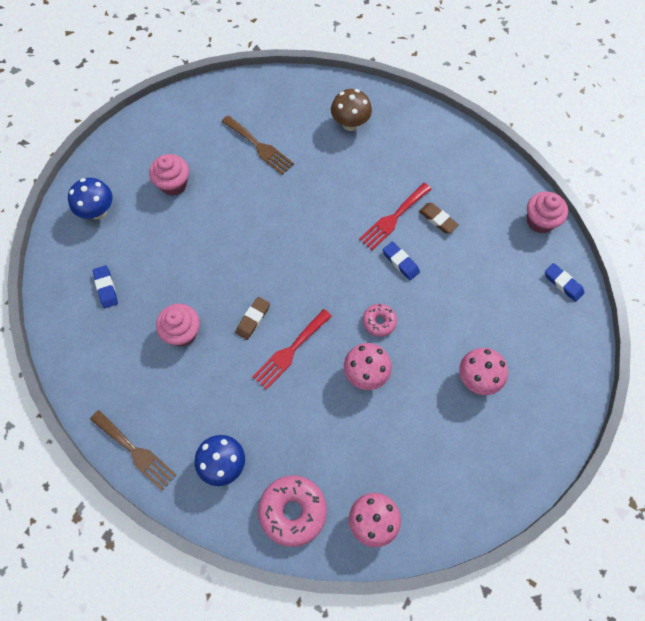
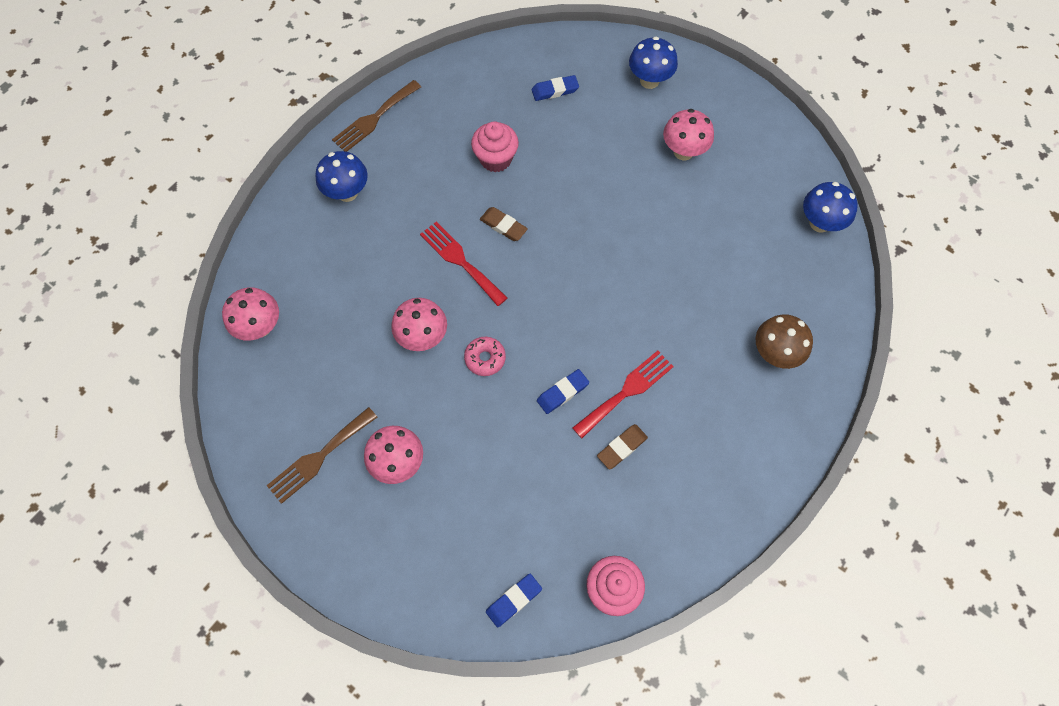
camera: 95 degrees right, 0 degrees up
(173, 184) = (683, 152): pink cupcake -> pink mushroom
(238, 93) = (819, 223): none -> blue mushroom
(259, 146) = (737, 243): brown fork -> brown fork (319, 457)
(293, 511) = (287, 252): pink donut -> none
(393, 218) = (626, 391): red fork -> red fork turned 90 degrees clockwise

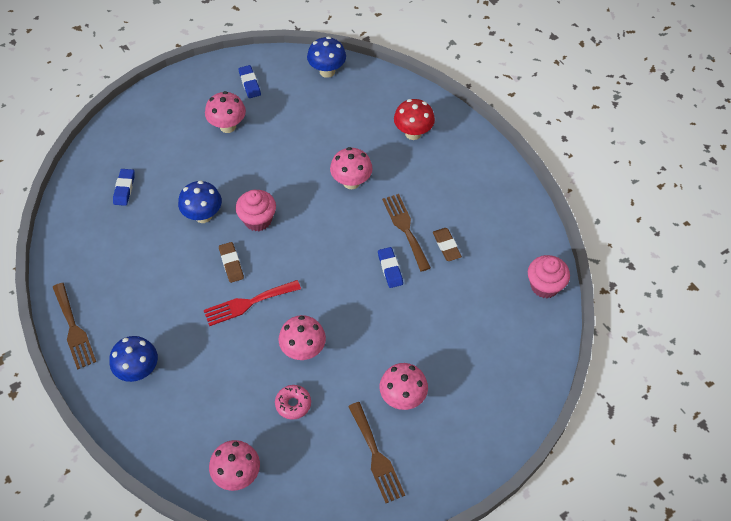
camera: 70 degrees left, 10 degrees down
(485, 358) = (341, 311): pink donut -> pink donut (293, 404)
(495, 159) = (166, 250): pink cupcake -> pink cupcake (258, 220)
(503, 226) = (231, 264): brown eraser -> brown eraser turned 75 degrees counterclockwise
(514, 600) = (534, 350): blue eraser -> blue eraser (249, 83)
(626, 391) = (405, 229): red fork -> brown fork
(649, 81) = (152, 125): blue mushroom -> blue mushroom (203, 215)
(666, 308) = (351, 182): none -> pink mushroom
(775, 353) = (413, 133): brown mushroom -> red mushroom

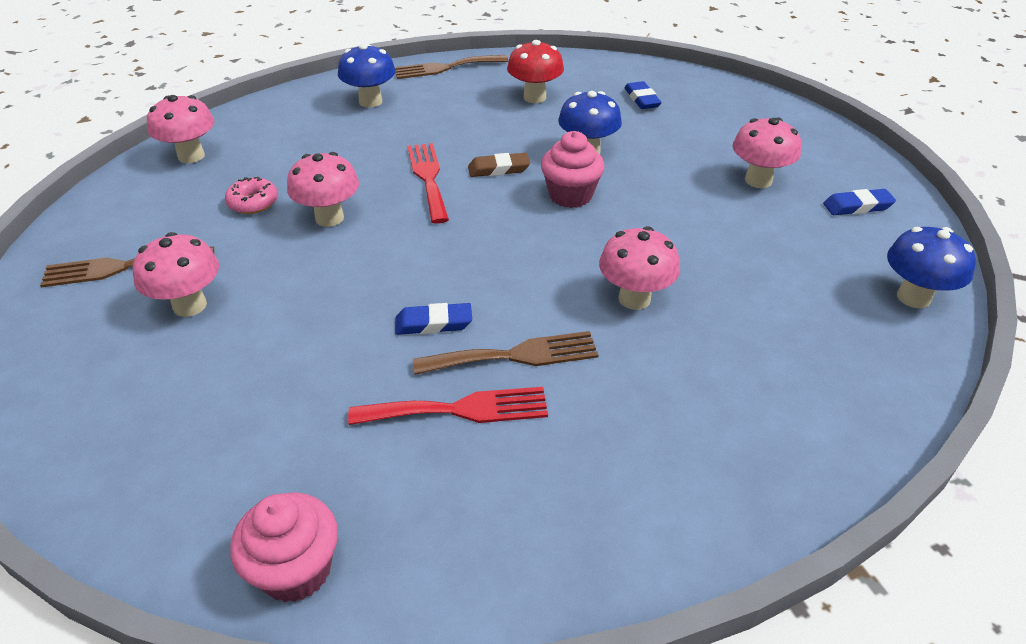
camera: 100 degrees right, 15 degrees down
(124, 189) = (642, 99): blue eraser -> blue eraser turned 60 degrees clockwise
(413, 133) = (760, 403): red mushroom -> red mushroom (534, 97)
(446, 246) = (458, 409): brown eraser -> red fork

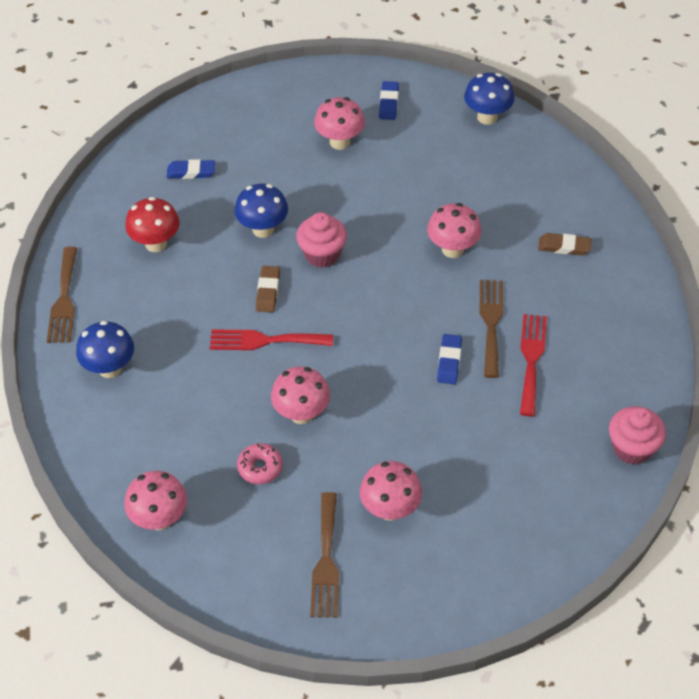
camera: 75 degrees left, 10 degrees up
(705, 420) = (564, 247): none -> brown eraser

